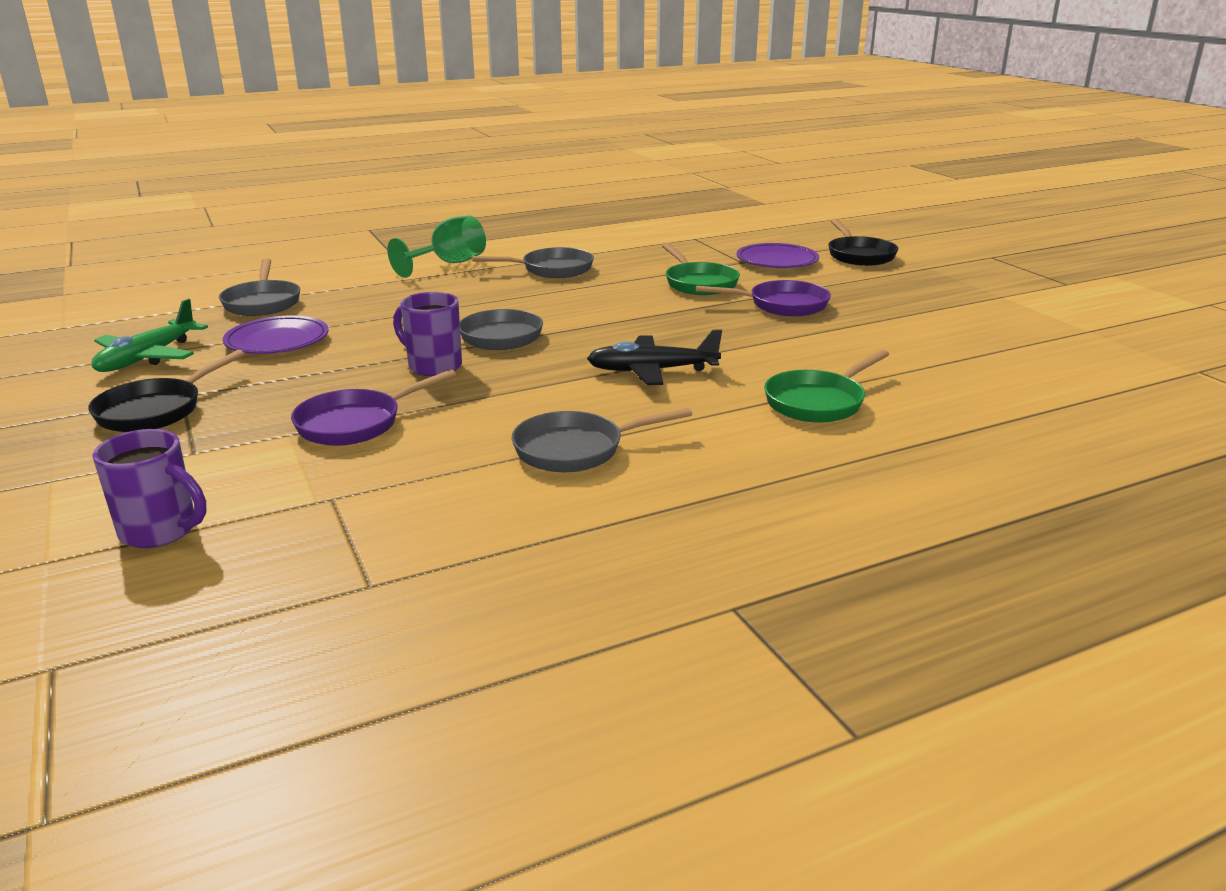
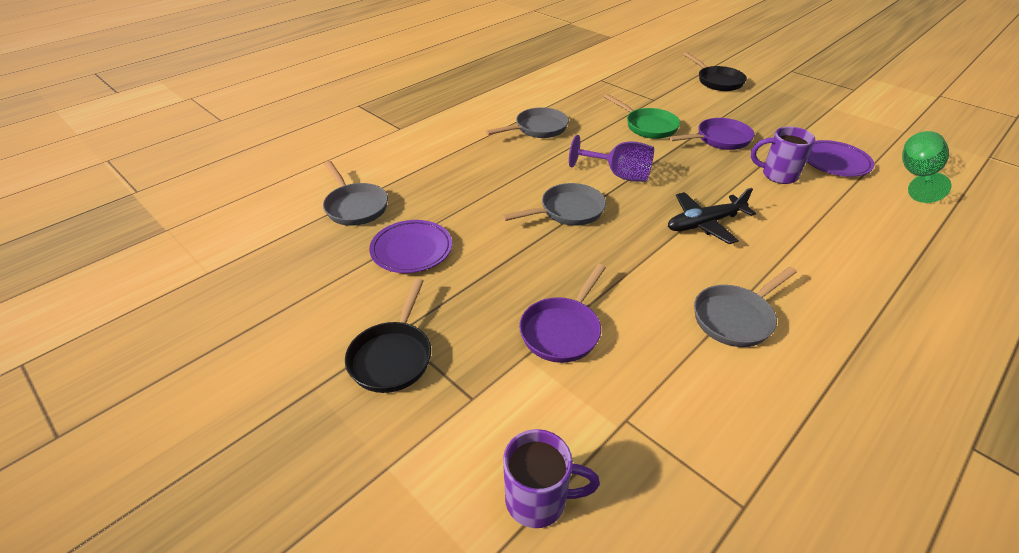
camera: 20 degrees left, 15 degrees up
(148, 357) = (323, 294): green plane -> none
(433, 366) = (556, 252): purple mug -> purple mug (778, 175)
(449, 264) = (458, 135): green goblet -> green goblet (916, 176)
(599, 318) = (618, 175): none -> purple goblet
(777, 261) = (674, 95): purple plate -> purple plate (834, 162)
(818, 402) = (829, 231): green pan -> none

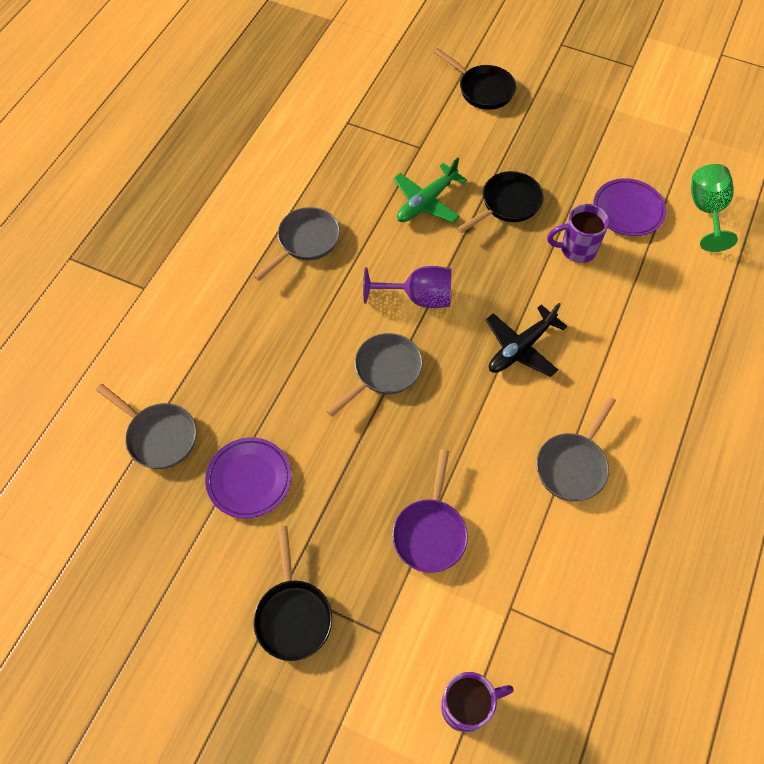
camera: 20 degrees left, 20 degrees up
(648, 126) = (426, 202): green pan -> green plane
(719, 139) = (507, 204): purple pan -> black pan

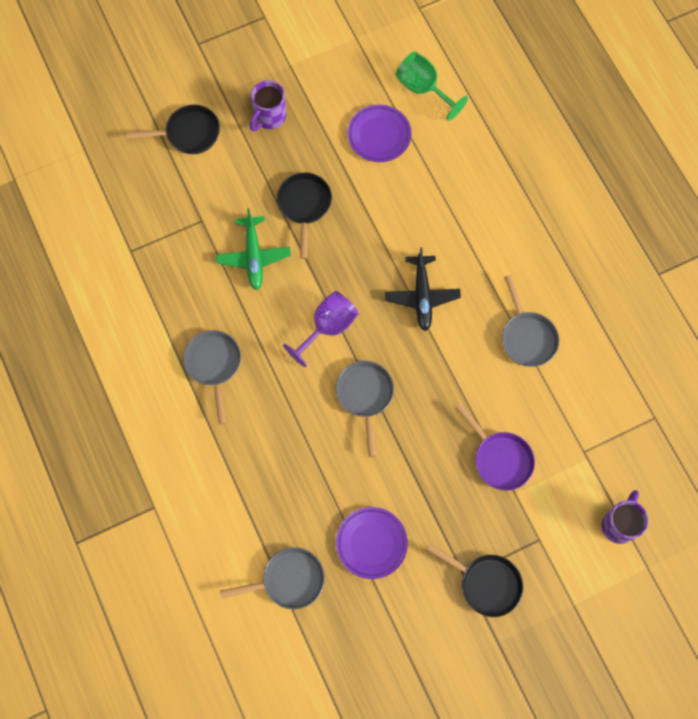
camera: 50 degrees left, 10 degrees up
(576, 249) = (380, 195): purple mug -> purple mug (269, 117)

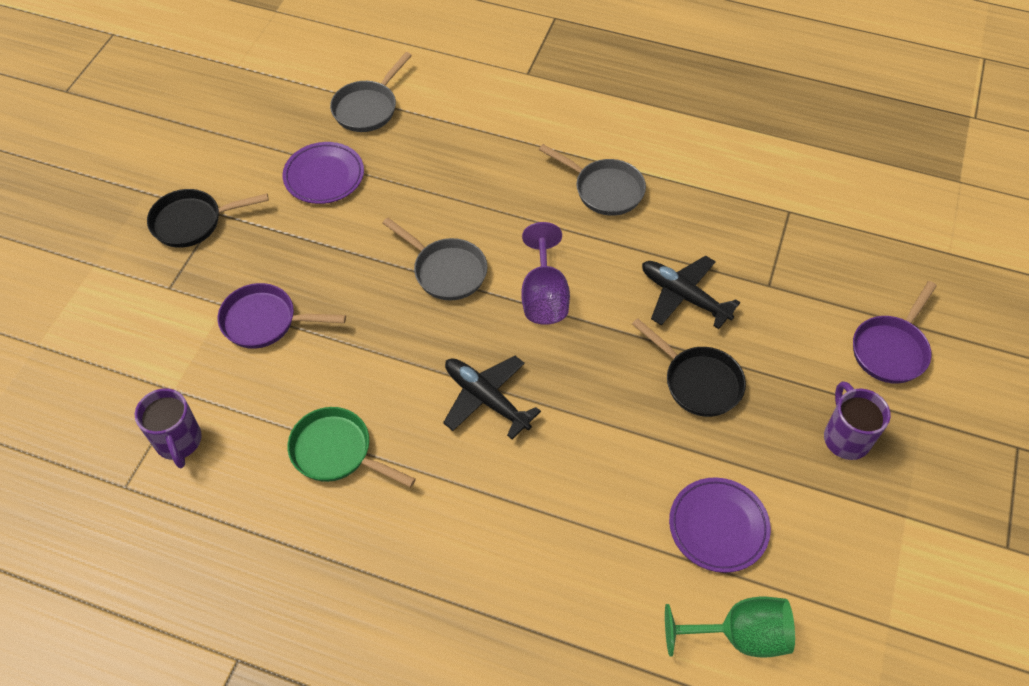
camera: 135 degrees right, 15 degrees down
(189, 133) = (891, 349): black pan -> purple pan
(253, 256) = (684, 296): green plane -> black plane
(527, 337) = (336, 452): grey pan -> green pan
(619, 524) = (94, 358): purple mug -> purple mug (179, 442)

